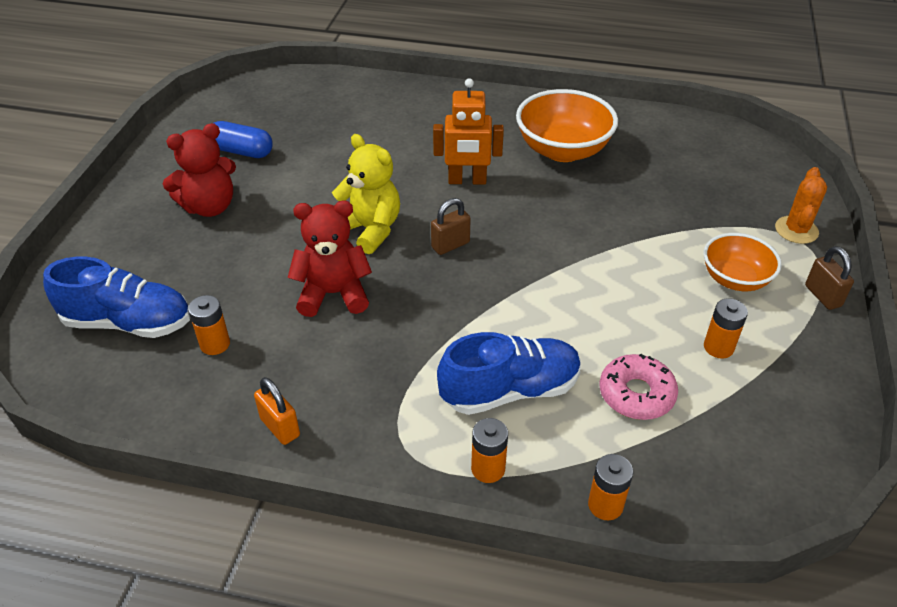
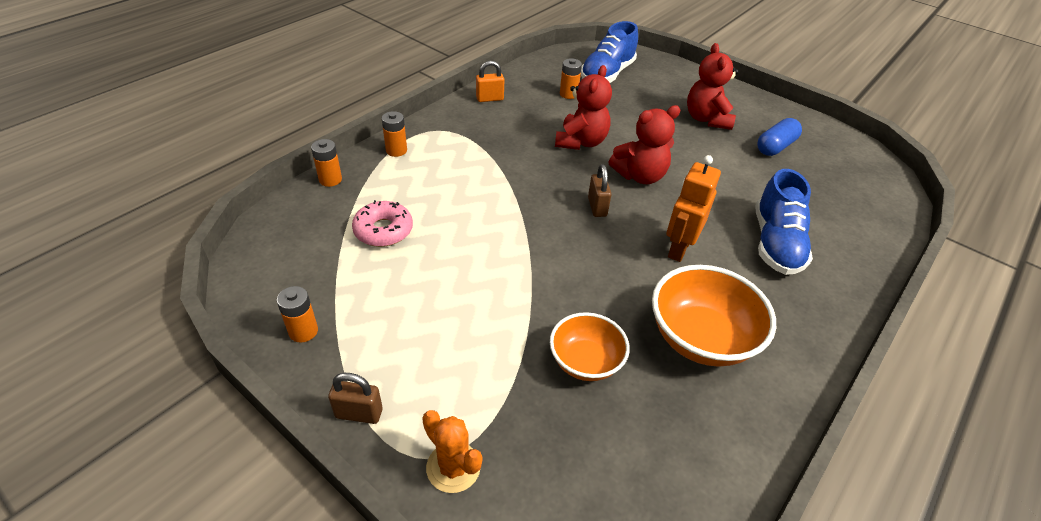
camera: 115 degrees right, 0 degrees up
(369, 230) = (640, 176): yellow teddy bear -> red teddy bear
(510, 390) = (439, 179): blue shoe -> blue shoe (775, 243)
(718, 347) = (377, 297): orange battery -> orange battery (303, 331)
(735, 279) = (432, 358): orange bowl -> orange bowl (585, 362)

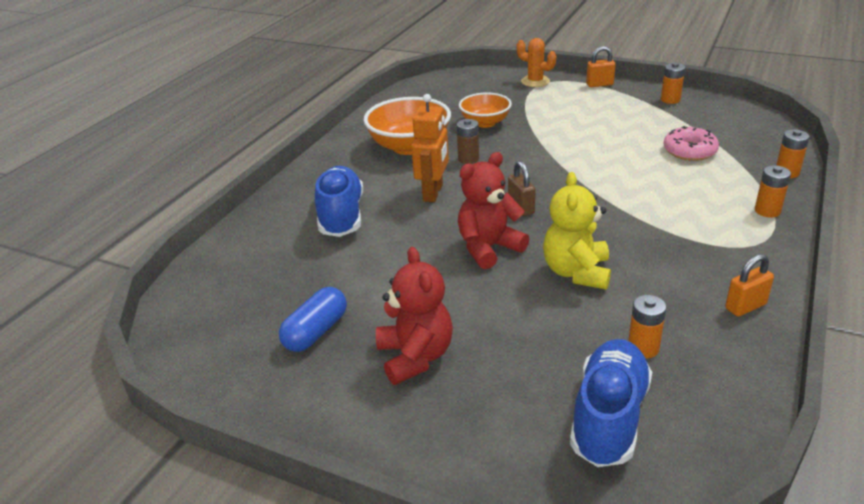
camera: 170 degrees right, 10 degrees down
(359, 413) = (599, 84): brown padlock -> orange padlock
(581, 142) = (576, 272): red teddy bear -> yellow teddy bear
(629, 291) = (468, 159): none -> brown battery

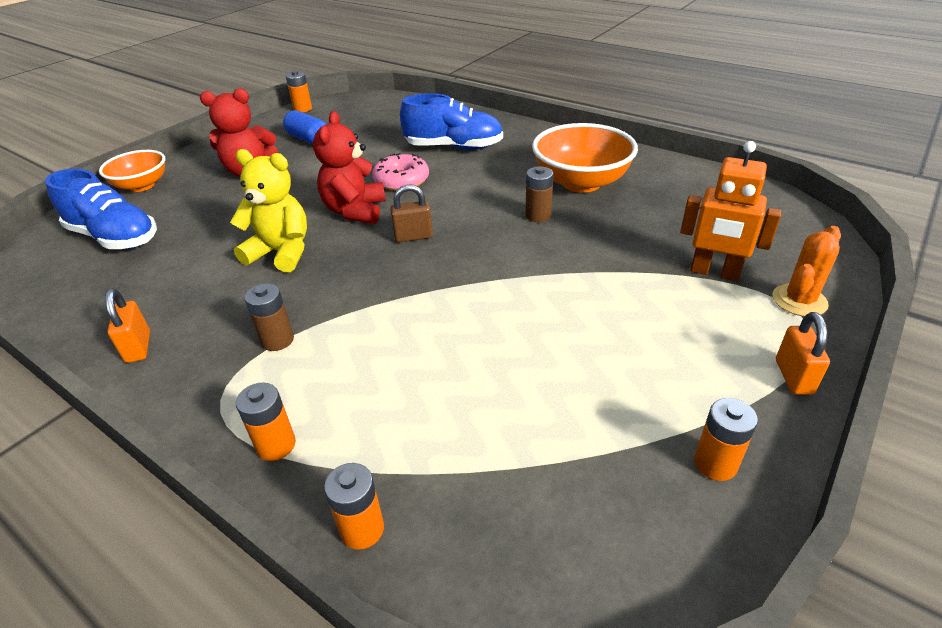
camera: 100 degrees right, 5 degrees up
(433, 193) = (471, 190): orange robot -> orange robot (714, 272)
(485, 123) = (637, 236): orange bowl -> orange bowl (142, 185)
(488, 248) = (355, 211): red teddy bear -> red teddy bear turned 150 degrees counterclockwise
(643, 348) = (156, 268): orange battery -> orange battery (303, 109)
(685, 238) = (277, 340): none -> brown battery
(689, 151) = (489, 419): pink donut -> pink donut (401, 180)

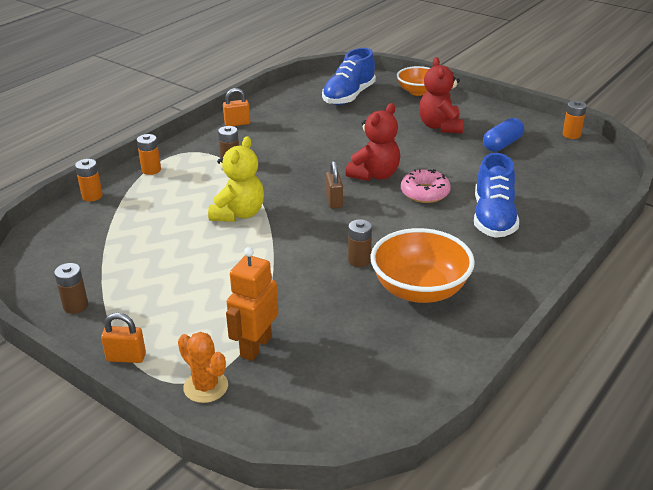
camera: 90 degrees right, 5 degrees down
(281, 252) = (321, 152): yellow teddy bear -> yellow teddy bear (238, 214)
(355, 211) = (374, 175): red teddy bear -> red teddy bear turned 120 degrees clockwise
(715, 463) = (75, 306): orange battery -> brown battery

